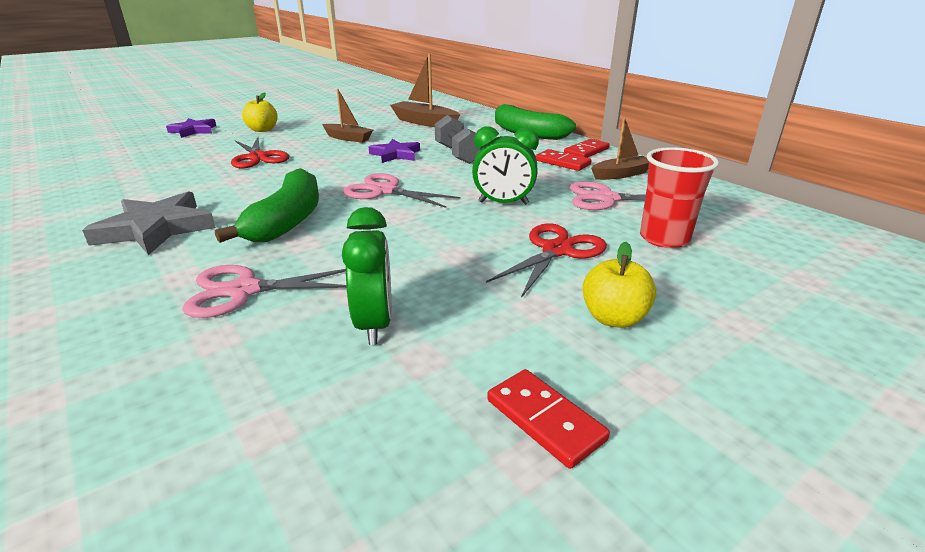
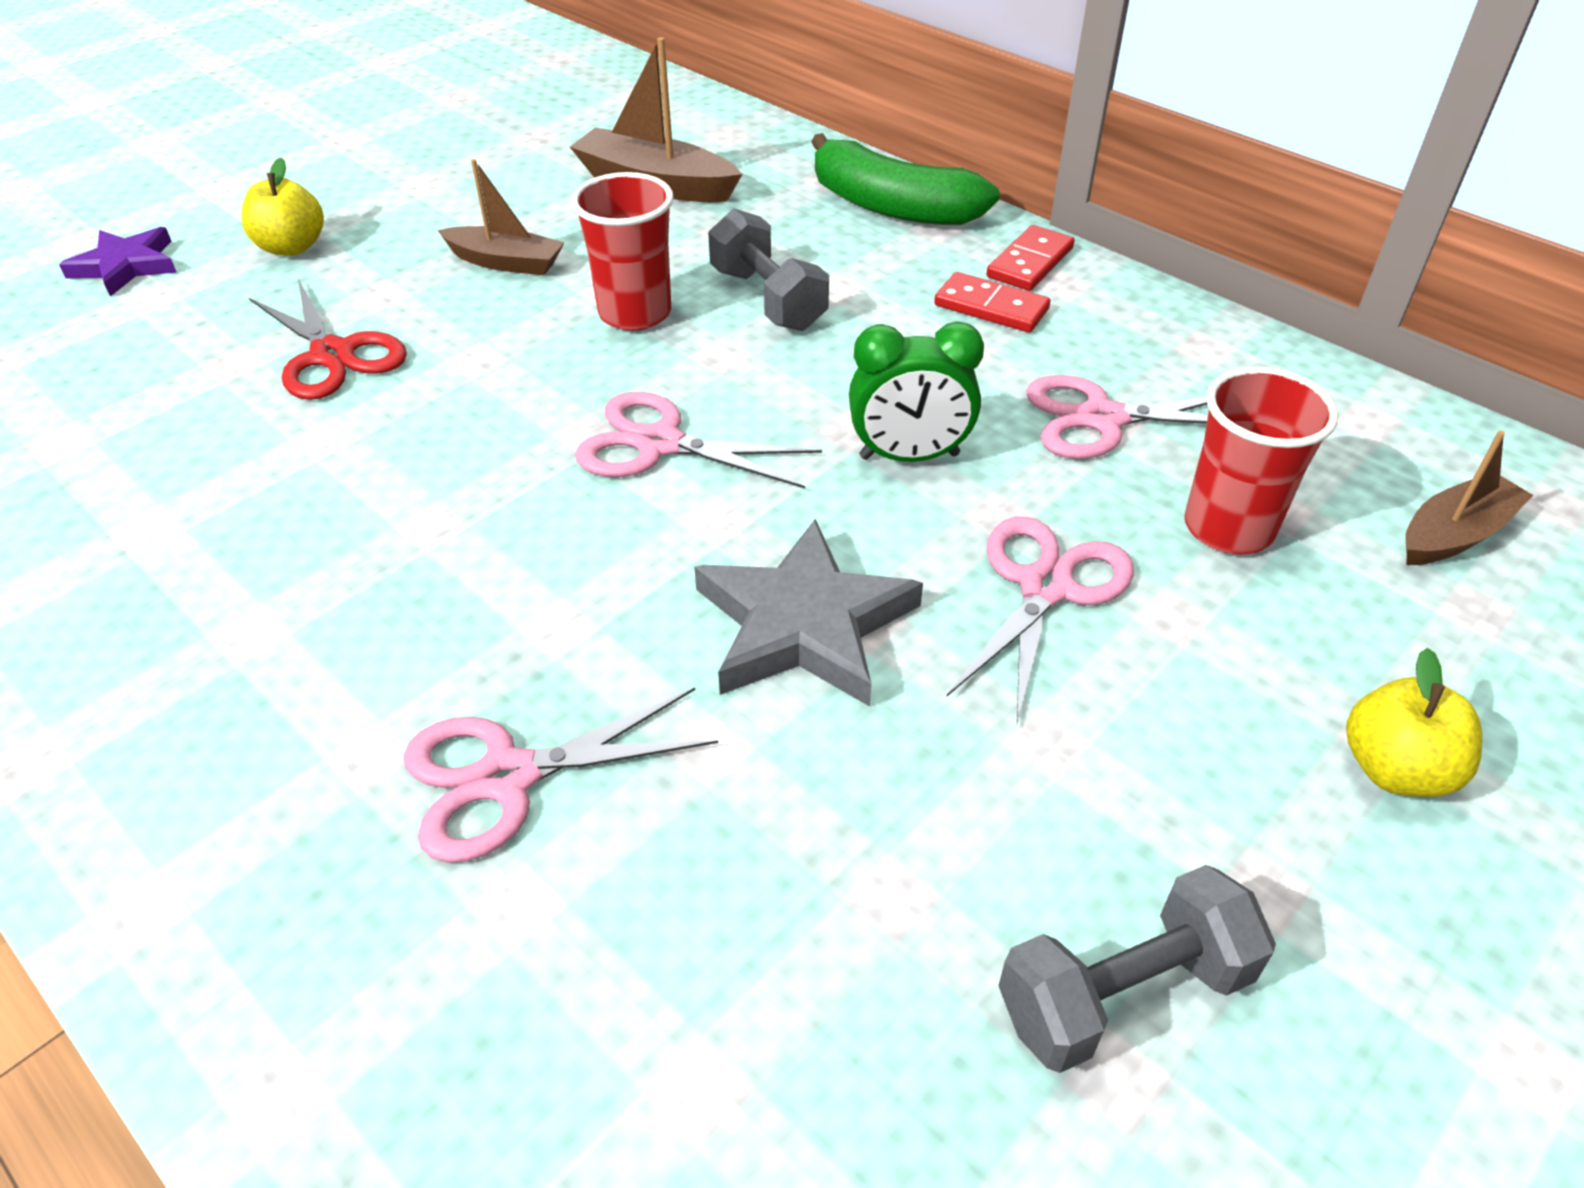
camera: 10 degrees left, 15 degrees up
(156, 228) = (234, 623): grey star -> grey star (803, 624)
(288, 221) = (499, 564): green banana -> none
(374, 324) = (783, 827): green clock -> none
(395, 154) = (635, 313): purple star -> red cup
(544, 420) = (1123, 993): red domino -> grey dumbbell
(556, 250) = (1045, 587): red scissors -> pink scissors
(613, 318) = (1181, 751): yellow apple -> yellow apple (1395, 769)
(621, 174) = (1114, 336): brown boat -> brown boat (1454, 534)

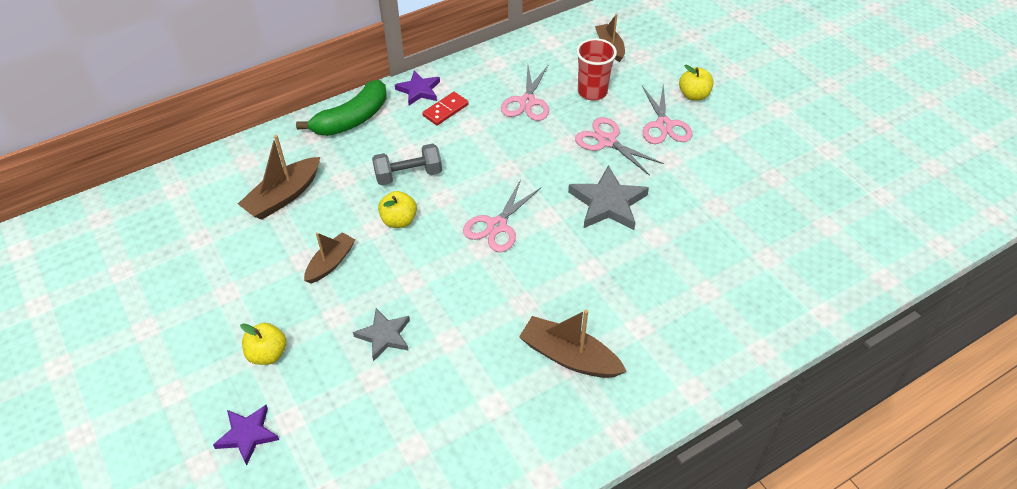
camera: 75 degrees left, 5 degrees up
(270, 629) = (569, 356): none -> brown boat
(332, 355) = (384, 336): red scissors -> grey star
(507, 777) = (657, 289): pink scissors -> pink scissors (664, 125)
(635, 313) = (399, 220): red cup -> yellow apple
(909, 456) = (530, 157): green clock -> none
(1030, 263) = (419, 90): red domino -> purple star
(1123, 993) = (752, 169): grey dumbbell -> none

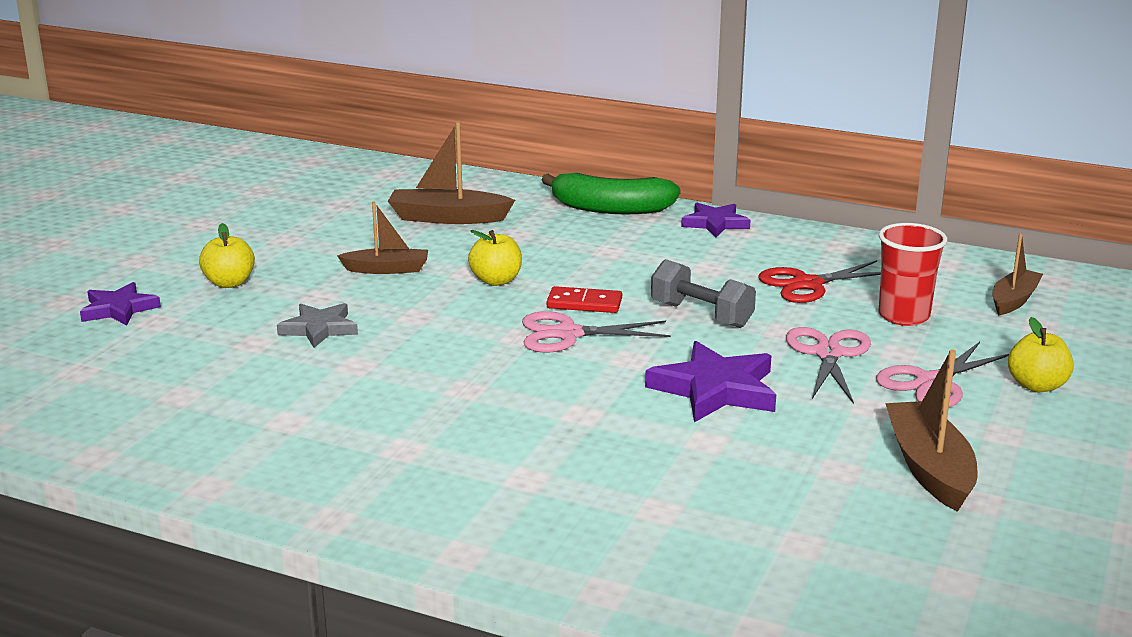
camera: 55 degrees right, 25 degrees down
(408, 175) = (573, 262): grey dumbbell -> grey dumbbell (701, 315)
(445, 110) = (708, 247): red domino -> red domino (584, 303)
(527, 102) = (807, 284): pink scissors -> red scissors
(569, 356) = (415, 445): brown boat -> brown boat (929, 468)
(608, 203) = (715, 389): grey star -> purple star

